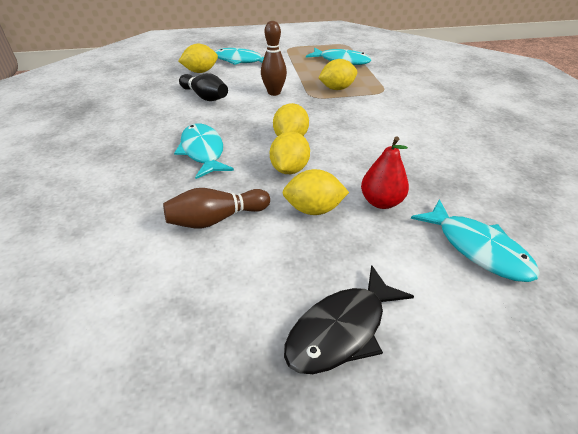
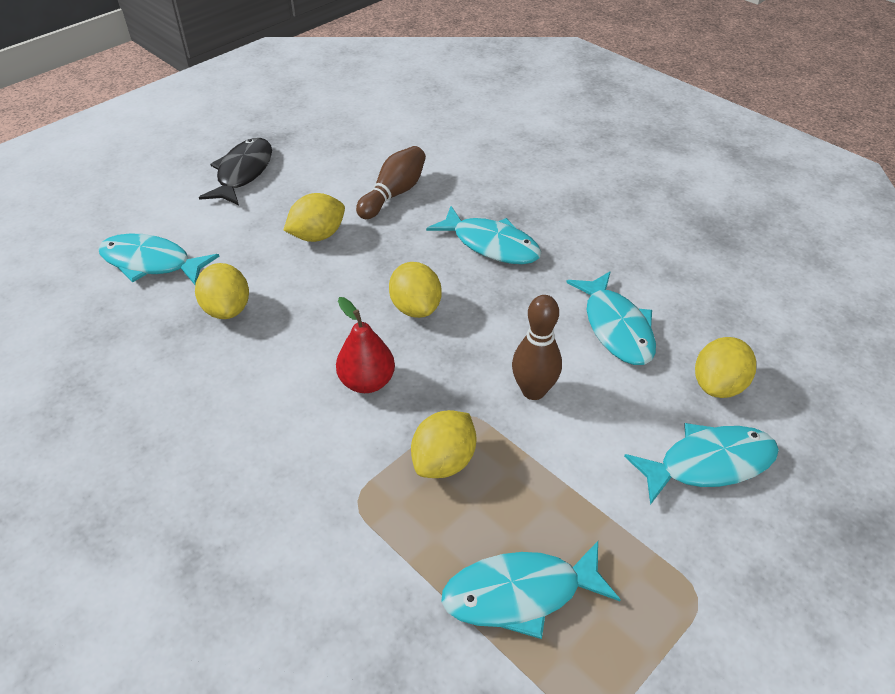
camera: 145 degrees right, 5 degrees up
(205, 97) = (616, 327): black bowling pin -> turquoise fish
(289, 169) = (377, 265): yellow lemon -> yellow lemon (227, 309)
(381, 202) = (256, 270): red pear -> red pear (367, 382)

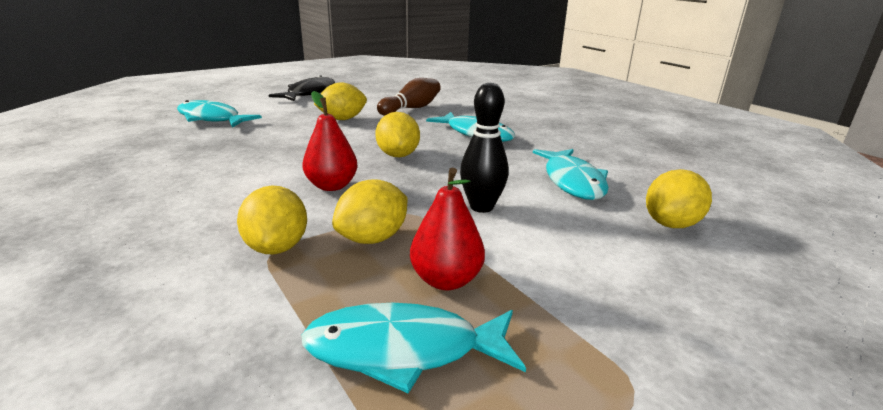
camera: 10 degrees right, 20 degrees down
(227, 309) = (247, 142): yellow lemon -> yellow lemon (277, 247)
(529, 506) = (446, 280): none -> red pear
(533, 391) = (481, 207): brown bowling pin -> black bowling pin
(709, 464) = (657, 275): turquoise fish -> none

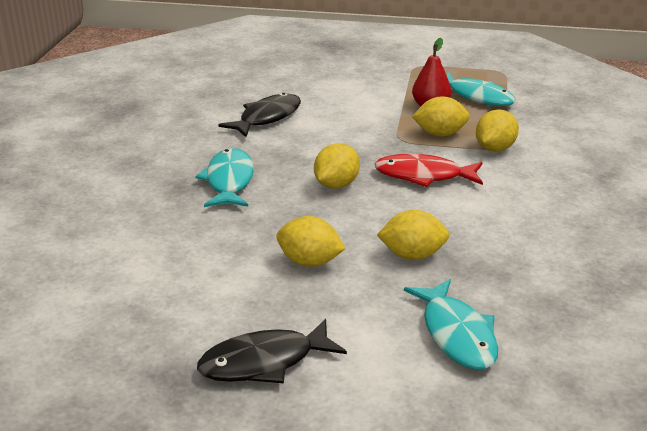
camera: 135 degrees left, 5 degrees up
(332, 186) = (423, 176): red pear -> red fish
(411, 108) = (205, 250): brown bowling pin -> none
(481, 207) = (354, 126): black bowling pin -> none
(572, 181) = (267, 118): turquoise fish -> black fish
(671, 224) = (280, 84): yellow lemon -> yellow lemon (412, 255)

